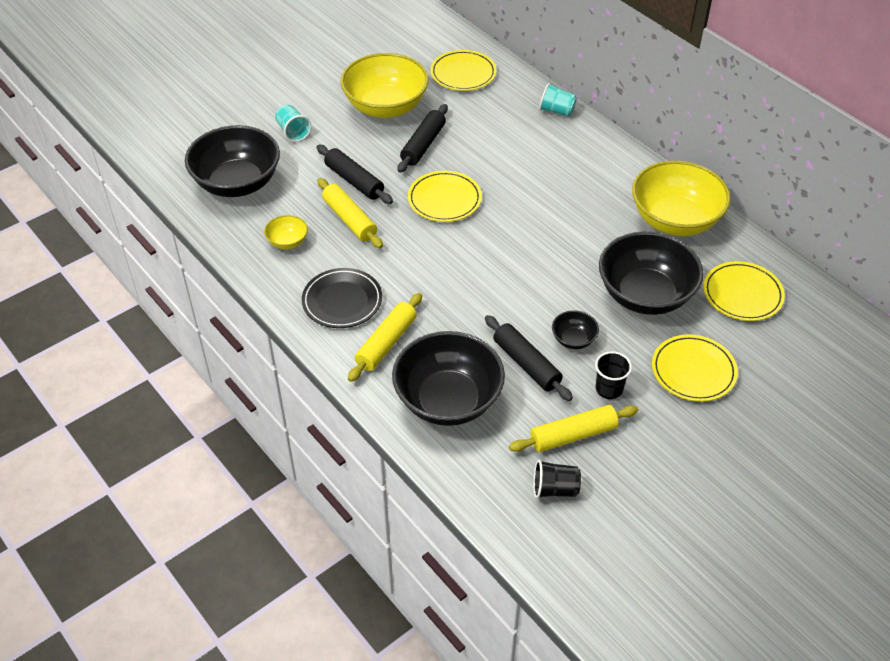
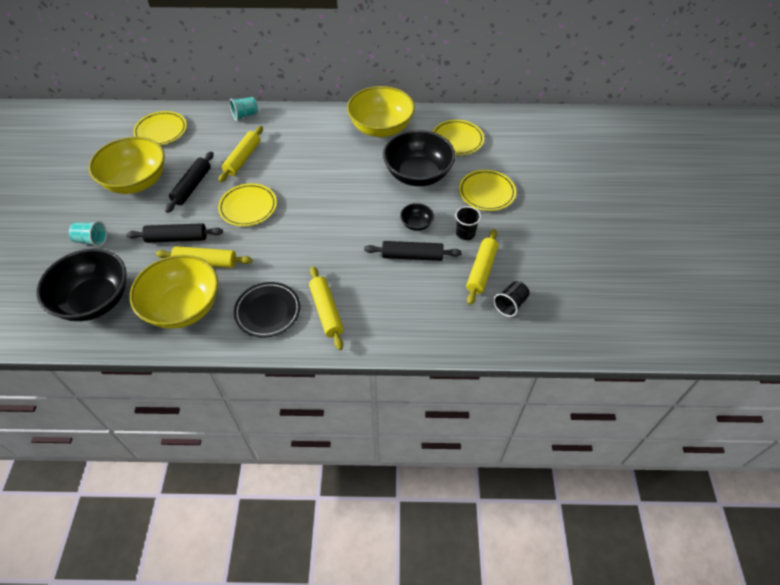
camera: 50 degrees left, 5 degrees up
(287, 242) = (183, 307): yellow bowl -> yellow bowl, size x2.25
(423, 145) = (192, 186): black rolling pin -> black rolling pin turned 45 degrees clockwise
(448, 400) = (401, 310): black bowl -> none
(498, 151) = (243, 159): none -> yellow rolling pin

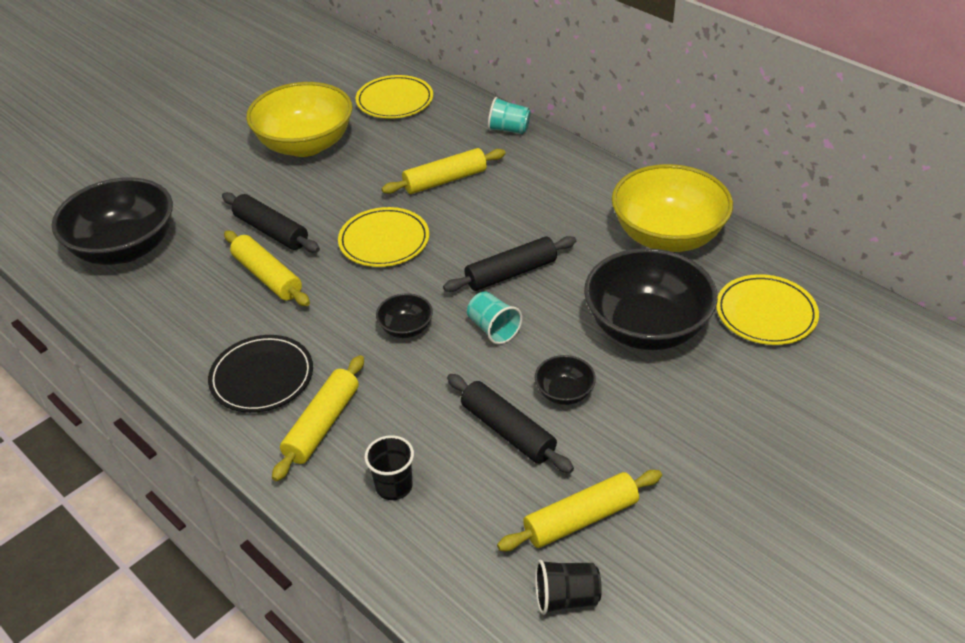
camera: 45 degrees right, 10 degrees down
(92, 240) = (194, 183): turquoise cup -> turquoise cup (493, 329)
(183, 307) = (189, 311): yellow bowl -> none
(192, 186) = (353, 182): black rolling pin -> black rolling pin (511, 273)
(312, 242) = (406, 328): none -> black bowl
(465, 233) = (619, 451): black cup -> black cup (394, 486)
(486, 192) = (723, 415): yellow plate -> none

